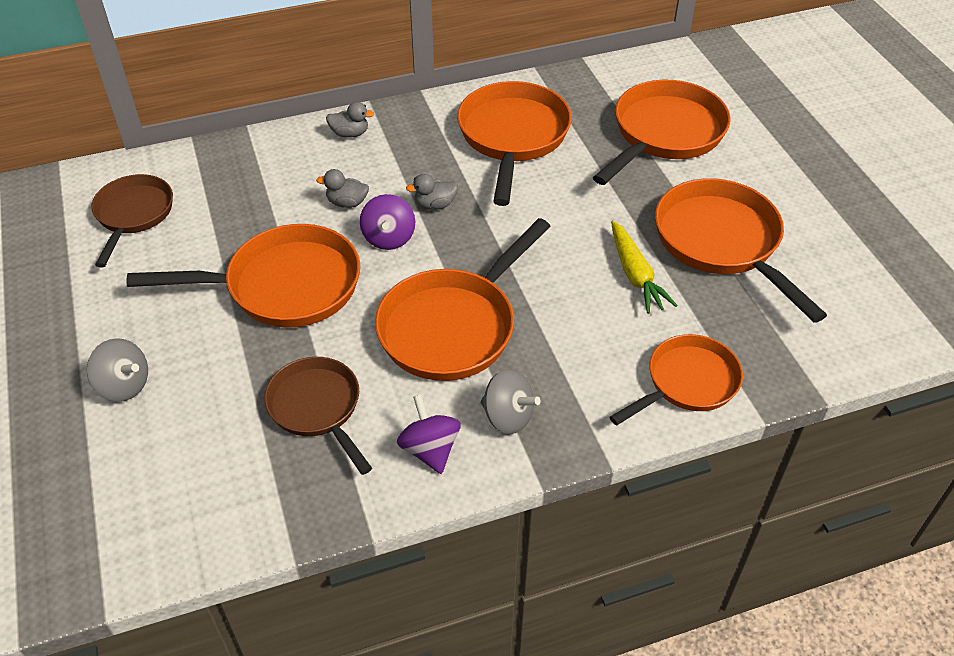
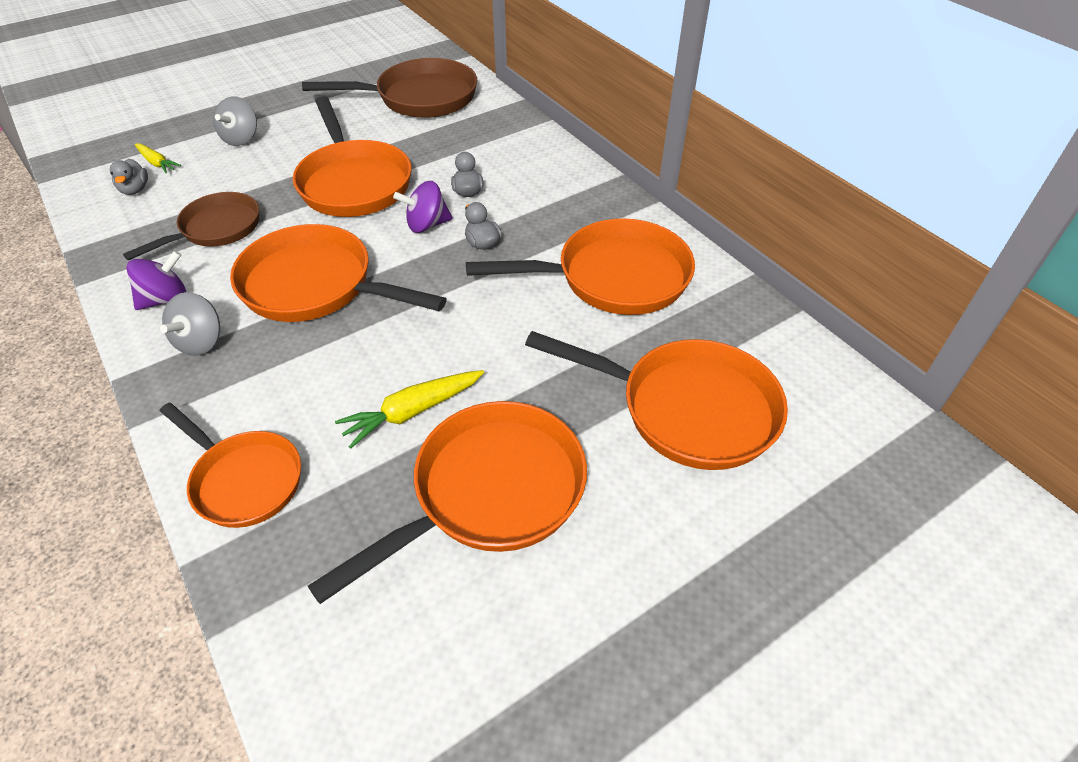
camera: 75 degrees right, 0 degrees up
(133, 215) = (420, 98): brown pan -> brown pan, size x1.55
(133, 475) = (157, 163): none -> yellow carrot
(350, 133) = (566, 173): grey duck -> grey duck (135, 190)

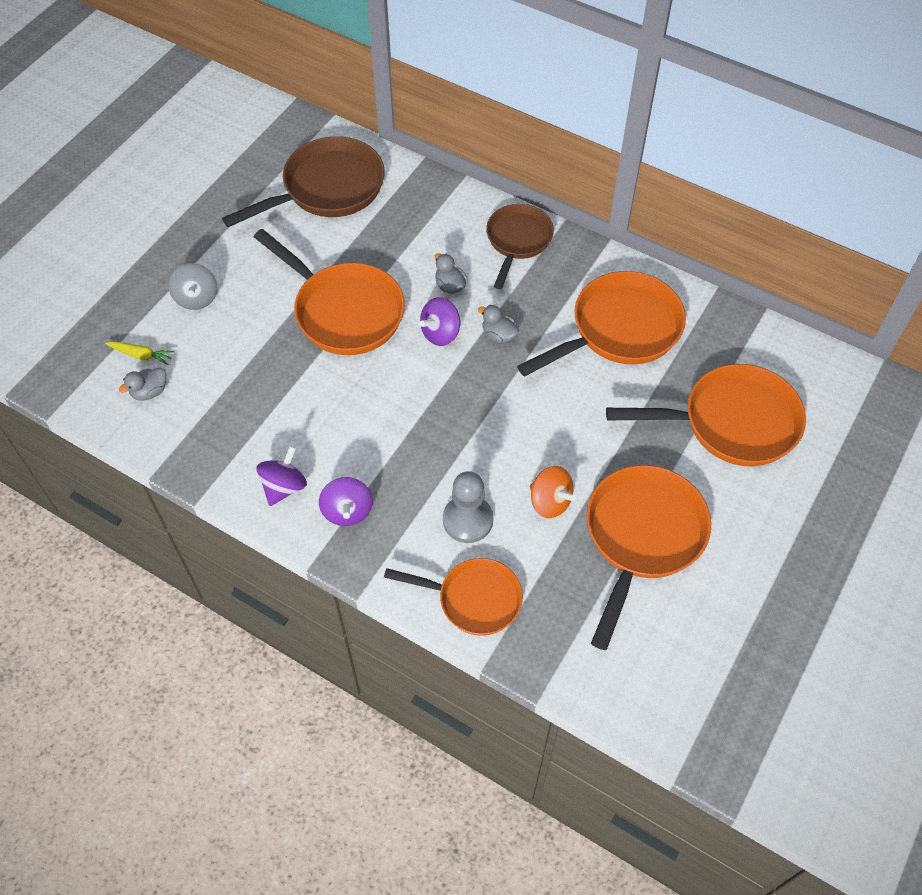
camera: 25 degrees left, 10 degrees up
(135, 190) = (149, 392): grey duck -> grey duck turned 90 degrees clockwise
(201, 342) = (347, 511): grey spinning top -> purple spinning top
(216, 229) = (264, 404): brown pan -> brown pan (517, 241)
(309, 396) = (468, 520): none -> grey pawn
(315, 286) = (395, 427): orange pan -> none
(412, 412) = (550, 502): yellow carrot -> orange spinning top

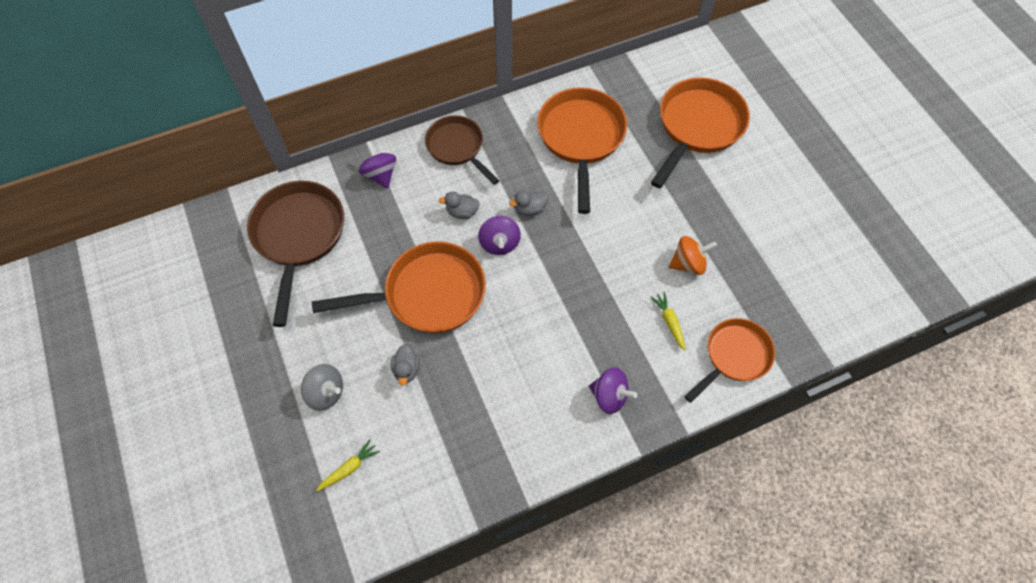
camera: 55 degrees left, 5 degrees up
(149, 392) = (392, 481): grey duck -> grey duck (406, 369)
(284, 487) = (557, 428): purple spinning top -> purple spinning top (380, 174)
(468, 520) = (669, 322): grey pawn -> yellow carrot
(642, 537) = (749, 229): orange pan -> none

